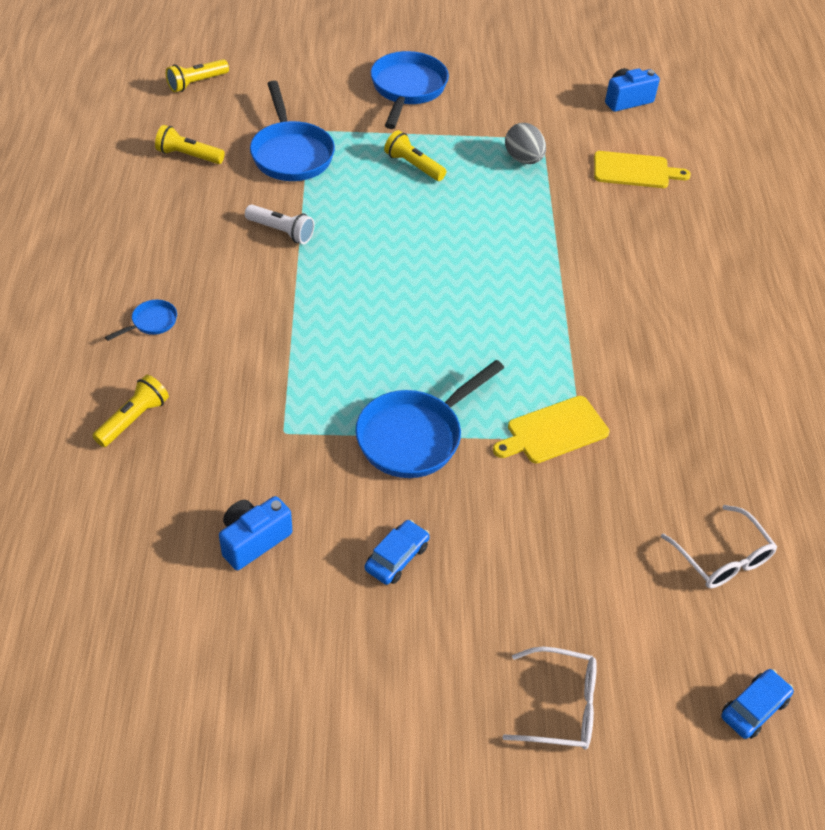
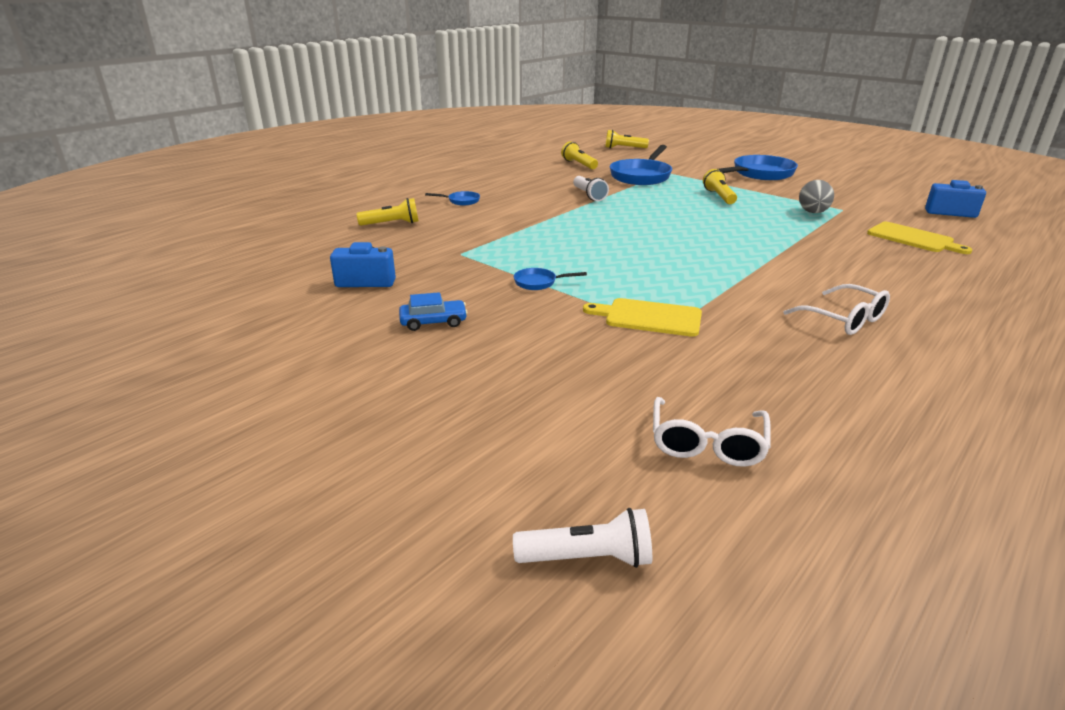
camera: 45 degrees right, 20 degrees down
(415, 436) = (538, 283): blue pan -> blue pan, size x0.46
(560, 706) = (412, 445): white glasses -> white glasses (843, 319)
(754, 708) = (588, 557): blue car -> white flashlight

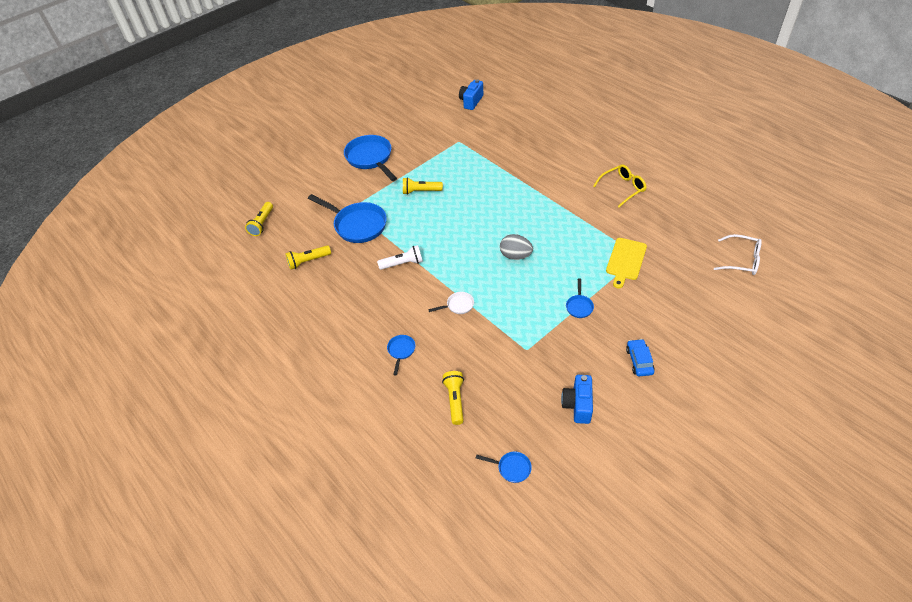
camera: 80 degrees left, 20 degrees up
(294, 249) = (511, 468): none -> blue pan
(529, 220) = (458, 305): none -> white pan
(588, 557) = (819, 306): white flashlight -> none
(813, 213) = (463, 156): grey egg -> grey egg (515, 256)
(843, 319) = (622, 188): white glasses -> yellow glasses
(913, 238) = (514, 130): yellow cutting board -> none

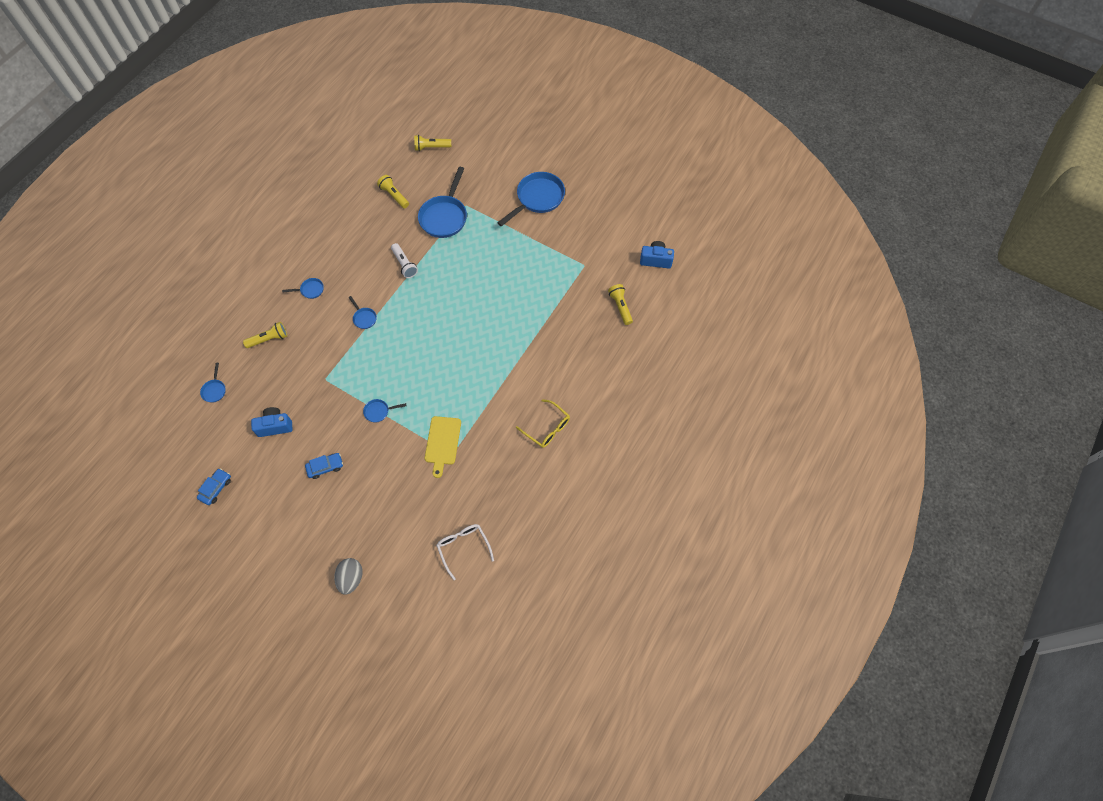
camera: 70 degrees right, 15 degrees up
(420, 191) = (500, 252): yellow flashlight -> yellow flashlight (620, 307)
(458, 305) = (364, 318): white pan -> blue pan
(515, 256) = (431, 349): grey egg -> grey egg (351, 578)
(625, 261) = (442, 443): yellow cutting board -> yellow cutting board turned 90 degrees counterclockwise
(653, 477) = (216, 488): none -> blue car
(741, 260) = (463, 548): white glasses -> white glasses turned 150 degrees clockwise

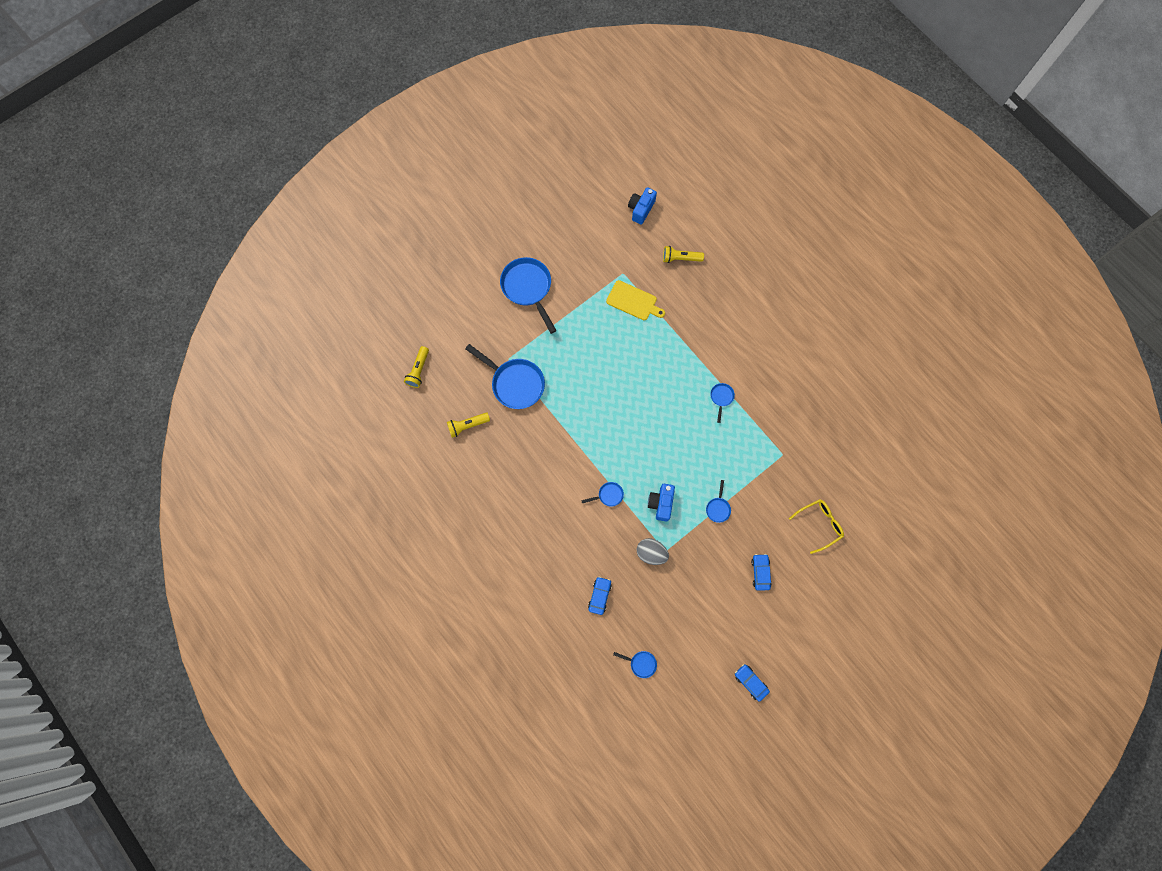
camera: 70 degrees left, 10 degrees up
(269, 339) = (599, 596): yellow flashlight -> blue car
(275, 426) = (701, 611): blue camera -> blue camera (661, 503)
(310, 290) = (555, 540): blue pan -> blue pan (721, 398)
(351, 578) = (876, 575): grey egg -> grey egg (651, 553)
(404, 264) = (559, 439): white flashlight -> none
(442, 443) = (769, 459): yellow cutting board -> yellow cutting board (633, 301)
(463, 548) = (875, 470): white glasses -> none
(546, 428) = (783, 364): yellow glasses -> yellow glasses (819, 524)

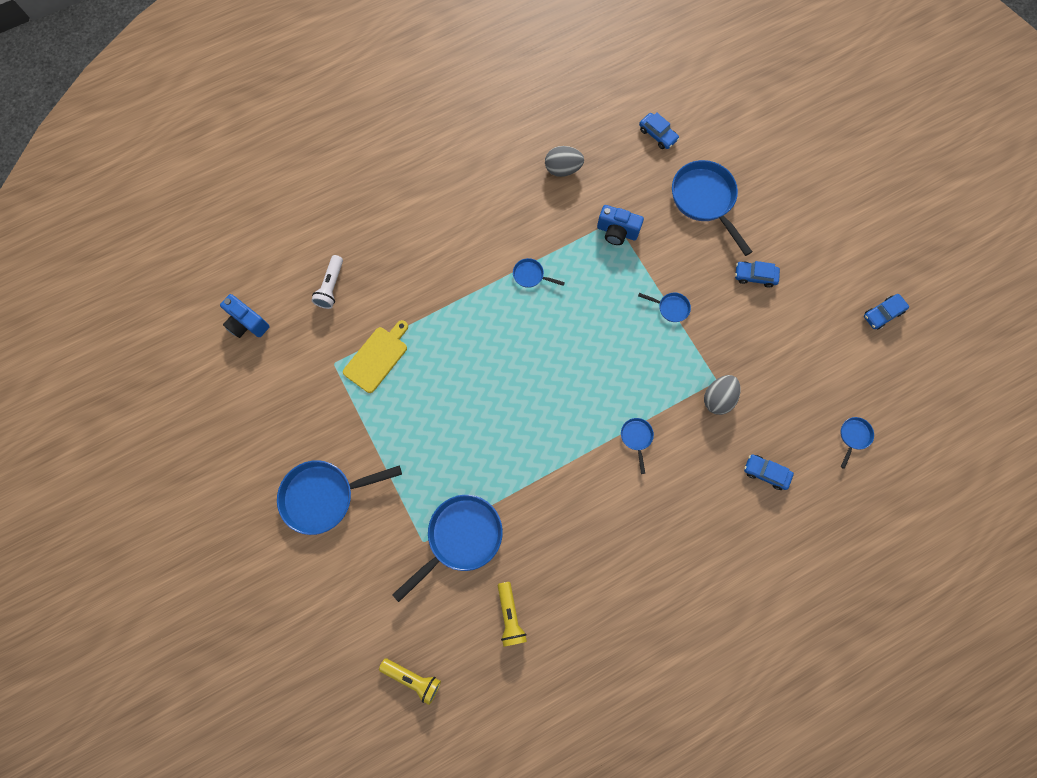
camera: 80 degrees left, 0 degrees up
(661, 503) = (656, 374): blue camera -> blue camera (617, 232)
(680, 258) = (331, 287): yellow flashlight -> white flashlight
(818, 407) = (562, 169): none -> grey egg
(819, 524) = (705, 200): yellow glasses -> blue pan
(870, 479) = (657, 134): none -> blue car

